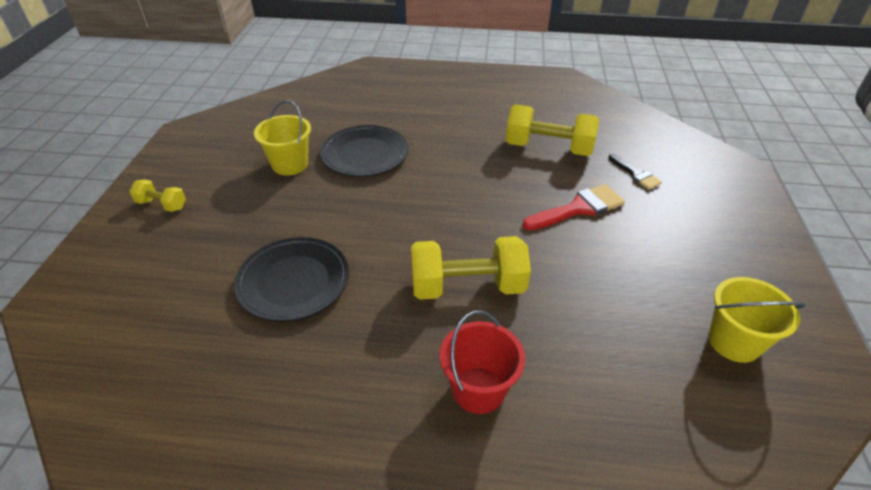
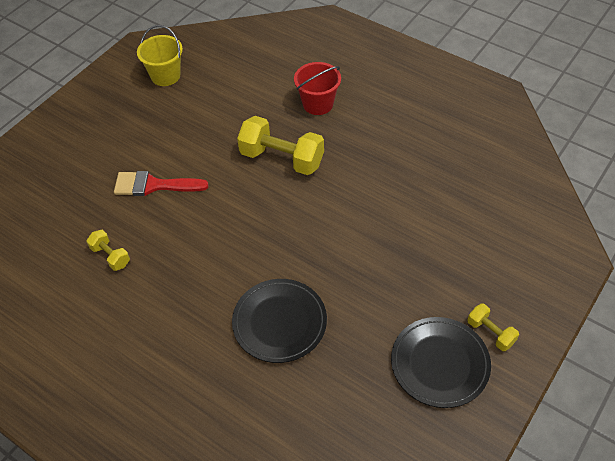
camera: 150 degrees left, 10 degrees up
(290, 164) = (358, 340): yellow bucket -> none
(293, 282) = (395, 207): black plate -> black plate (439, 364)
(548, 148) = (110, 256): yellow dumbbell -> yellow dumbbell, size x0.51
(635, 174) = (75, 198): black brush -> none

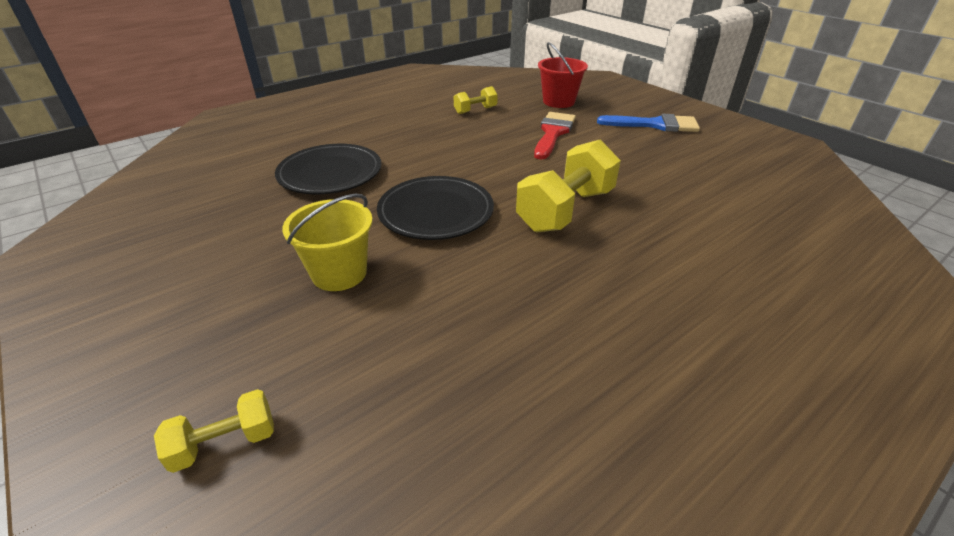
camera: 105 degrees right, 15 degrees down
(120, 121) = (654, 125): none -> blue brush
(165, 76) = (737, 153): yellow bucket -> yellow bucket (339, 273)
(318, 104) = (678, 260): red bucket -> red bucket (558, 102)
(439, 364) = (160, 265): black plate -> black plate (436, 212)
(490, 333) = (138, 326): yellow dumbbell -> yellow dumbbell (225, 443)

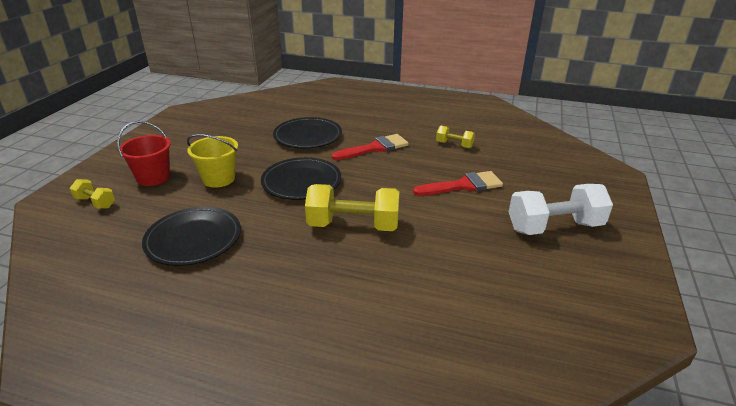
camera: 55 degrees right, 5 degrees down
(423, 146) = (375, 148): none -> red brush
(479, 341) = (193, 239): none -> black plate
(558, 102) = (525, 170): red bucket -> red bucket (153, 177)
(654, 125) = (554, 227): blue brush -> white dumbbell

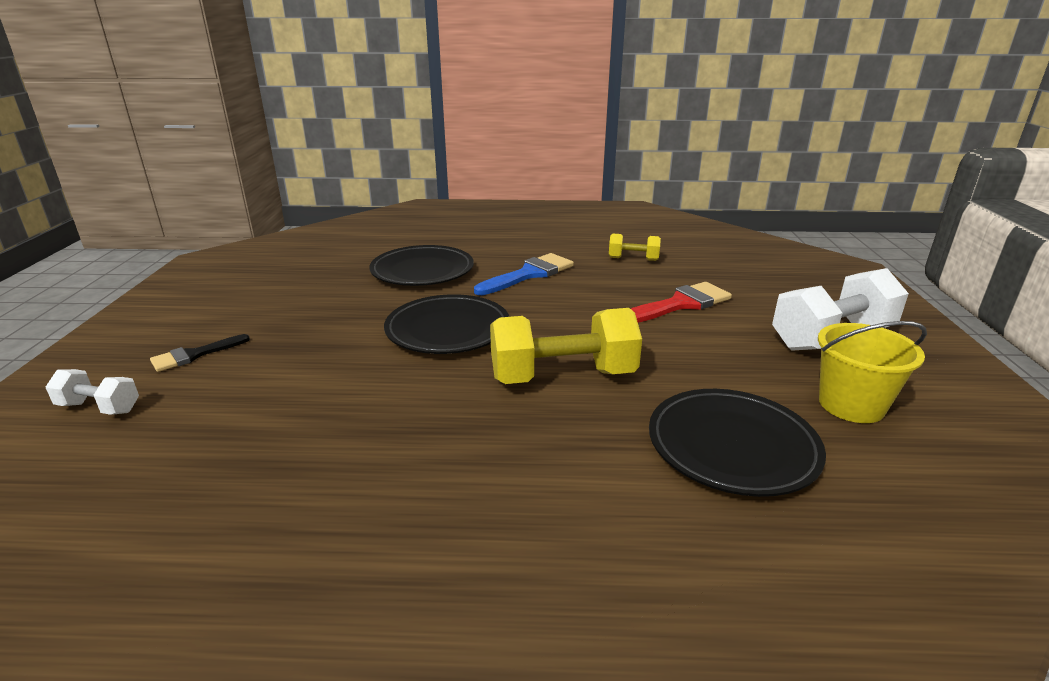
camera: 15 degrees left, 5 degrees down
(95, 203) = (99, 407): yellow dumbbell -> white dumbbell
(153, 177) = (194, 355): red bucket -> black brush
(193, 239) = (312, 437): black plate -> black plate (732, 446)
(219, 179) = (311, 342): yellow bucket -> yellow bucket (851, 405)
(375, 148) = (529, 274): red brush -> blue brush

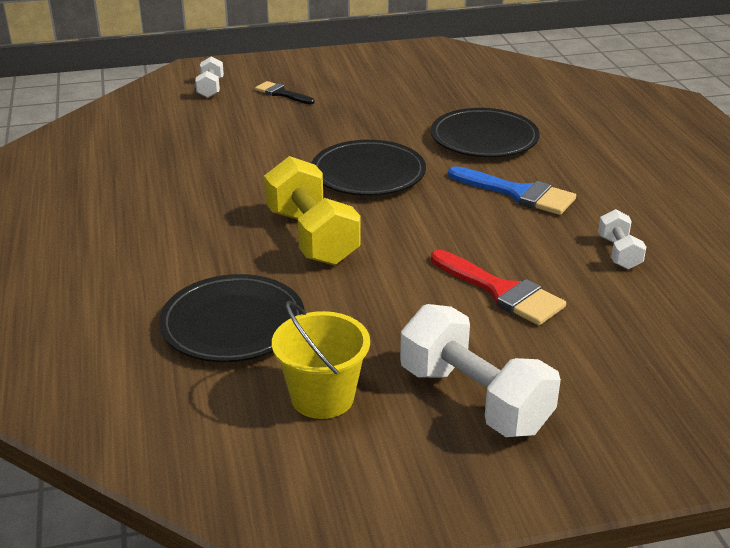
camera: 75 degrees right, 5 degrees up
(633, 259) = (619, 253): yellow dumbbell -> white dumbbell

